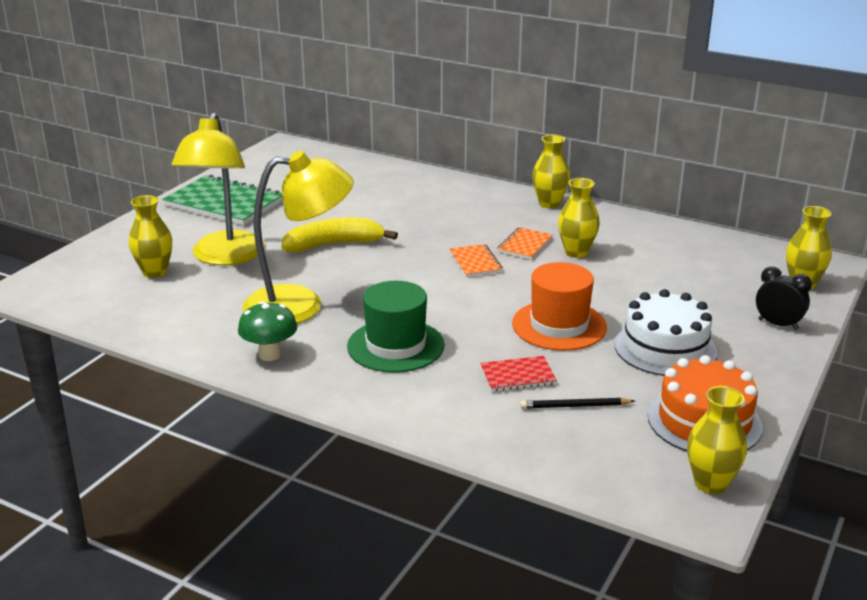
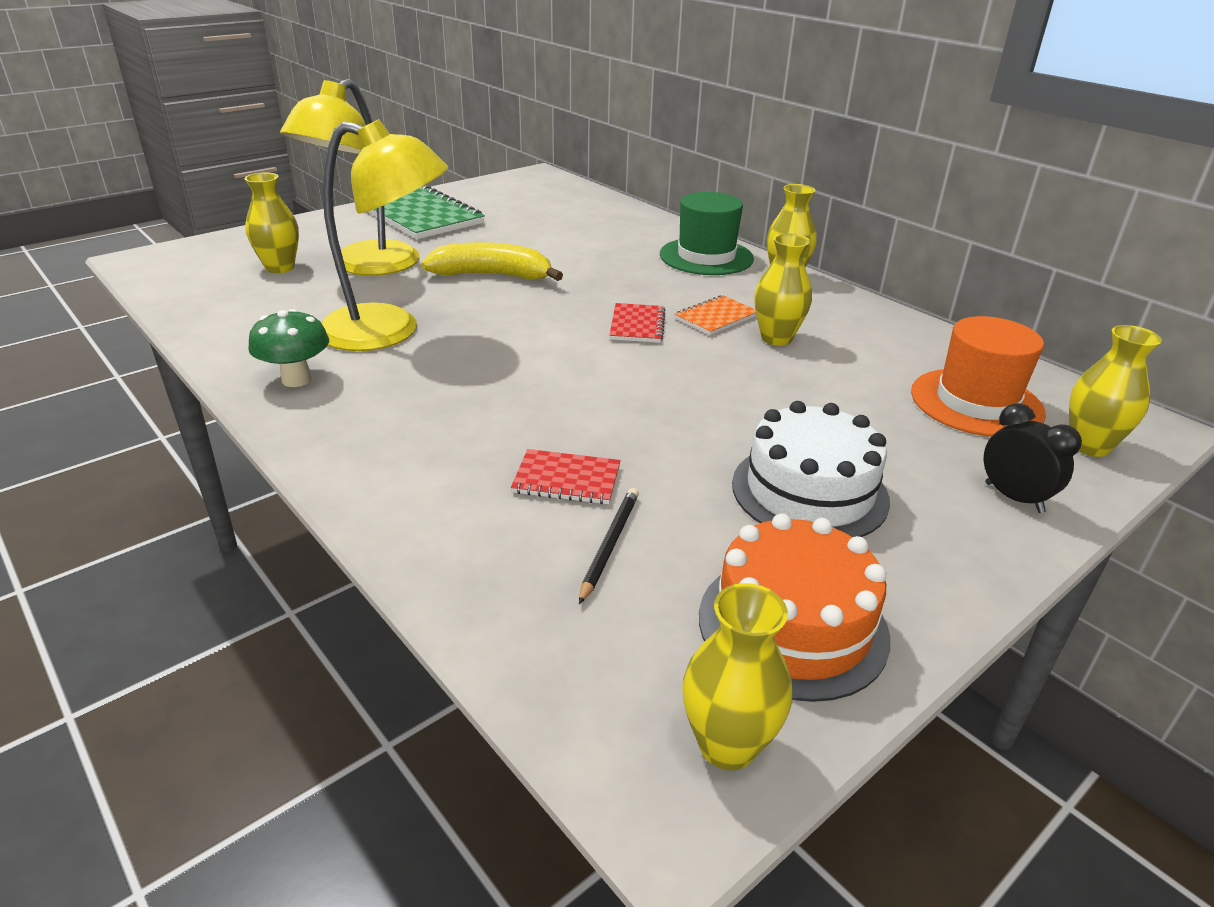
camera: 20 degrees right, 5 degrees up
(395, 346) = (449, 403): green hat -> green hat (706, 257)
(475, 262) = (637, 325): orange notebook -> red notebook
(559, 325) = (680, 425): orange hat -> orange hat (976, 402)
(574, 406) = (609, 545): black pencil -> black pencil turned 90 degrees clockwise

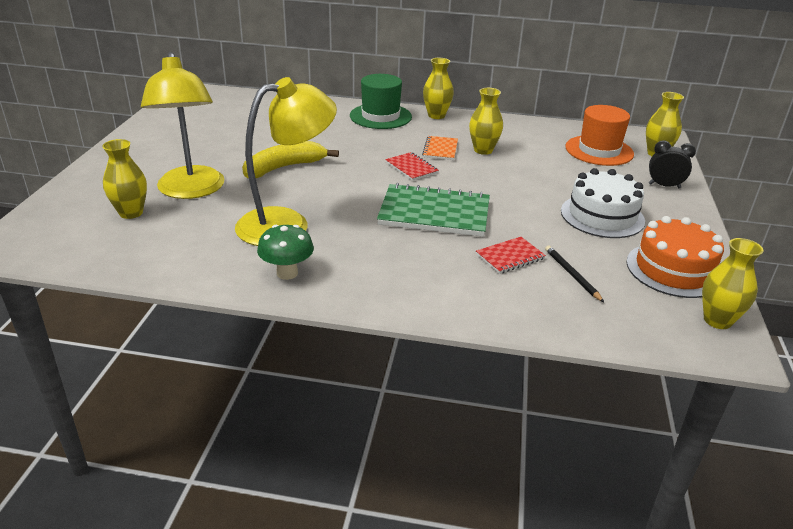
camera: 40 degrees left, 0 degrees up
(421, 216) = (163, 144): green notebook -> green notebook (434, 213)

